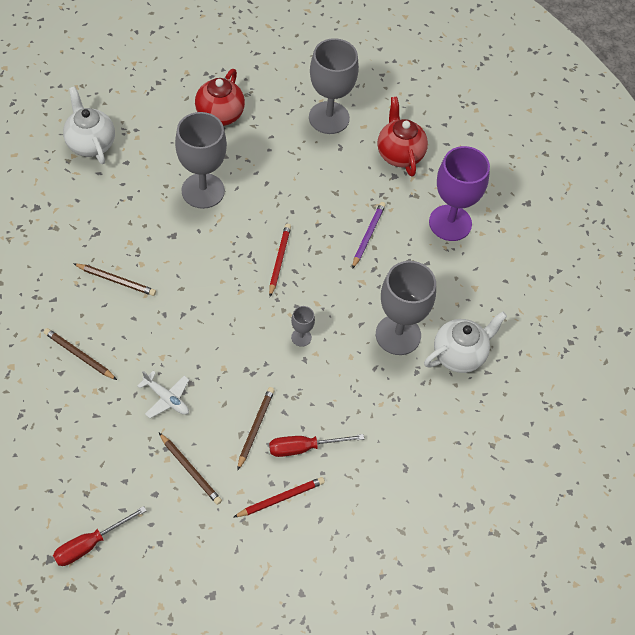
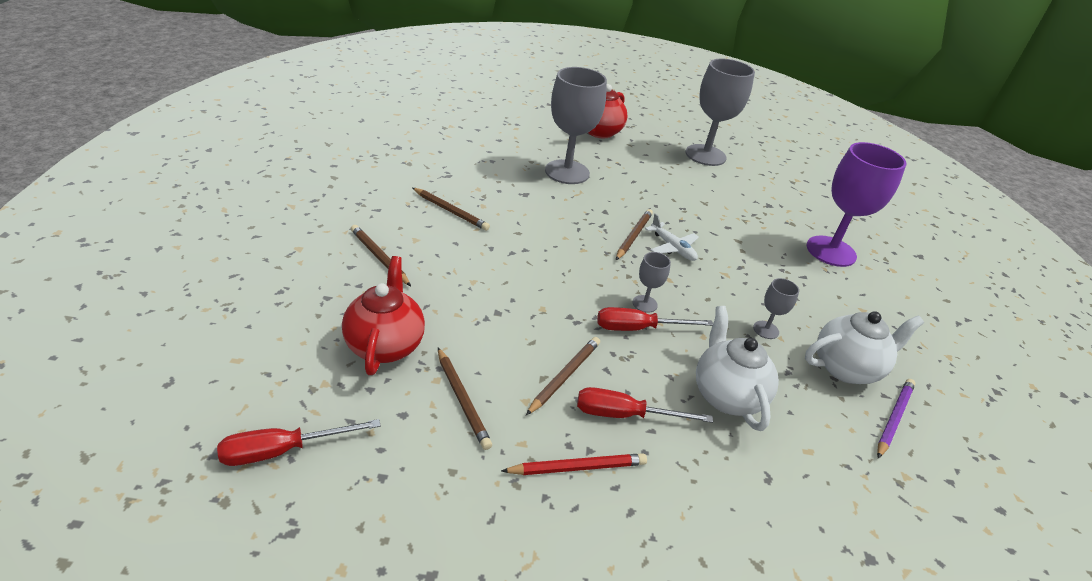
camera: 15 degrees right, 20 degrees down
(90, 144) = (470, 122): white teapot -> white teapot (726, 395)
(166, 398) = (462, 319): white plane -> white plane (672, 248)
(279, 260) = (633, 236): red pencil -> brown pencil
(300, 365) = (638, 328): none -> red screwdriver
(368, 235) = (736, 240): purple pencil -> purple pencil (893, 418)
(398, 335) = (766, 330): grey goblet -> grey goblet, size x0.44
(399, 154) = (775, 192): red teapot -> red teapot (385, 345)

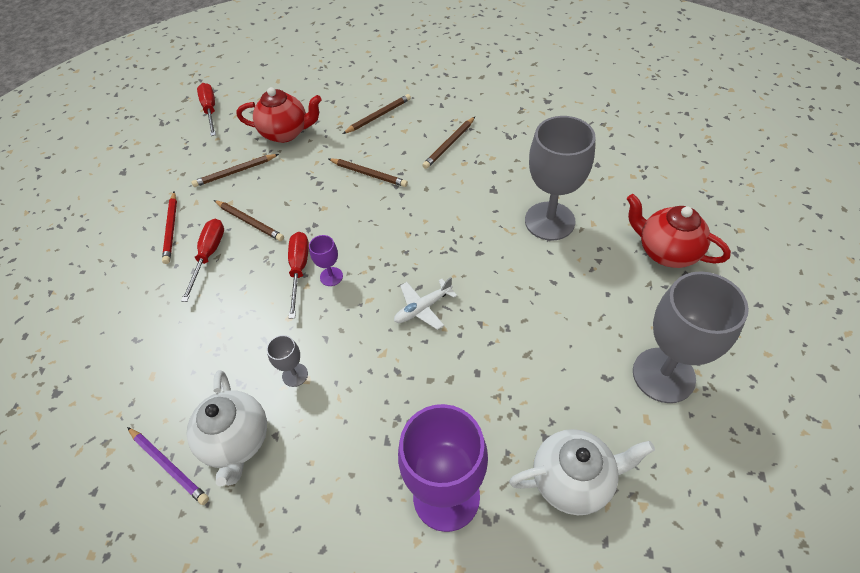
camera: 100 degrees right, 15 degrees up
(633, 236) = (437, 274): brown pencil -> brown pencil (369, 174)
(644, 304) = (331, 276): grey goblet -> purple goblet
(726, 395) = (217, 325): white teapot -> white teapot (572, 480)

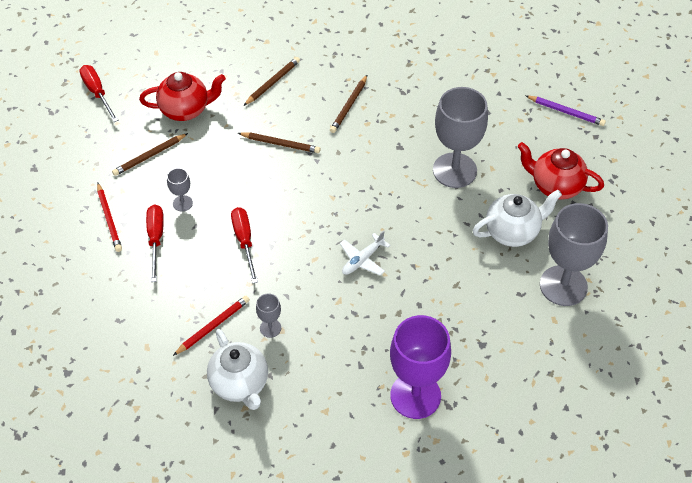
camera: 15 degrees left, 0 degrees up
(169, 466) = (191, 410): purple pencil -> purple pencil (566, 112)
(232, 362) = (213, 326): none -> red pencil
(250, 222) = (182, 203): brown pencil -> grey goblet
(331, 276) = (275, 243): purple goblet -> none
(572, 480) = (506, 370): white teapot -> white teapot (512, 232)

